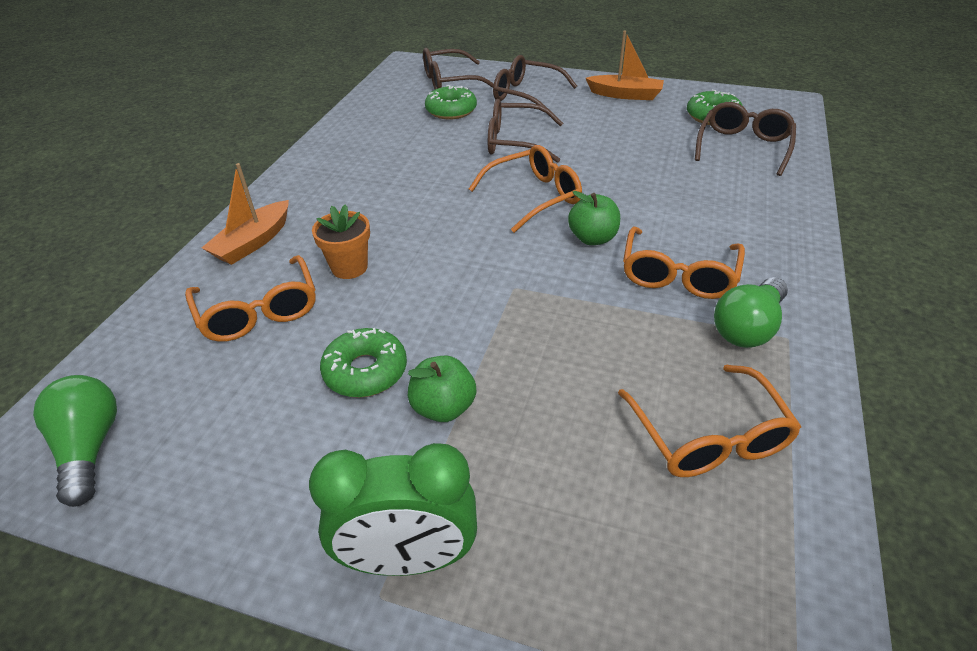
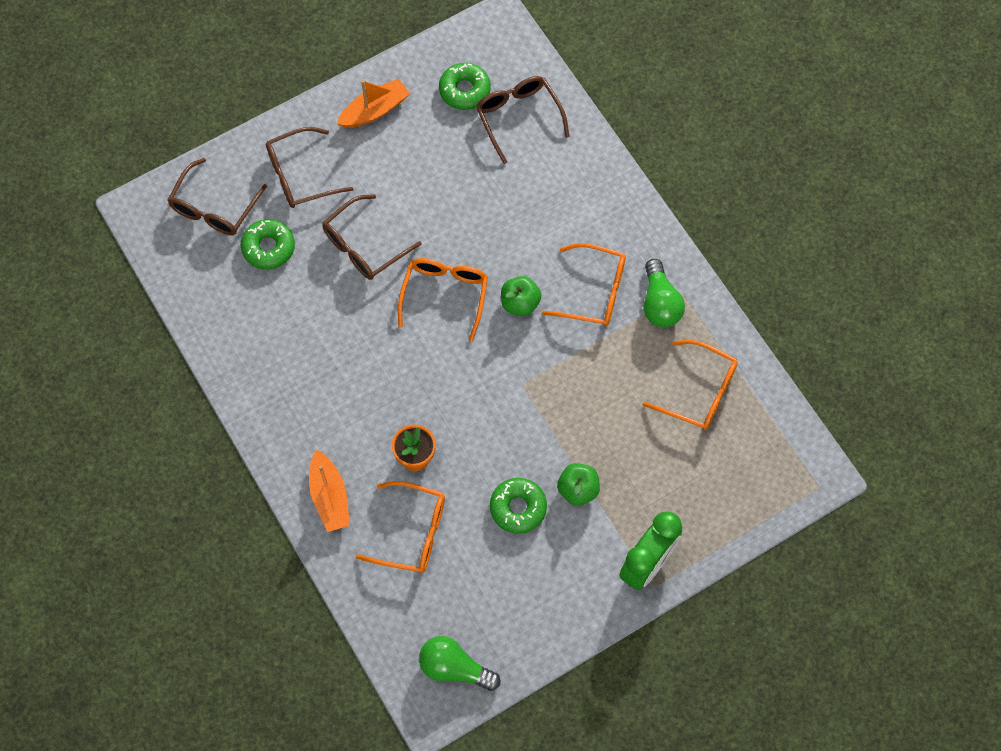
camera: 50 degrees left, 25 degrees up
(678, 274) = (593, 291): orange glasses -> orange glasses turned 45 degrees counterclockwise

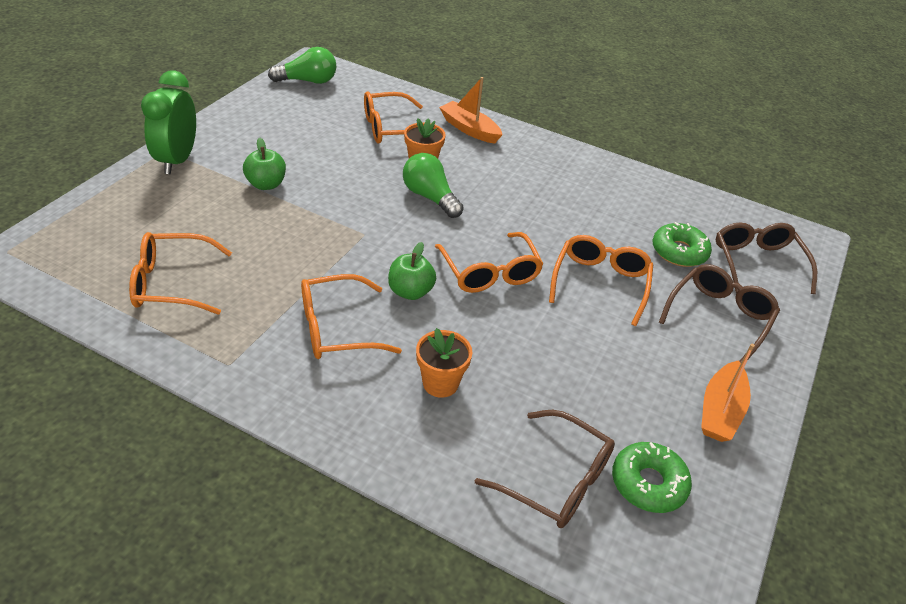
camera: 145 degrees right, 25 degrees down
(365, 245) = (600, 284): brown glasses -> orange glasses
(518, 508) = (313, 161): green donut -> none
(547, 213) = (440, 383): none -> orange flower pot
(659, 303) = (253, 345): green light bulb -> green light bulb (430, 197)

